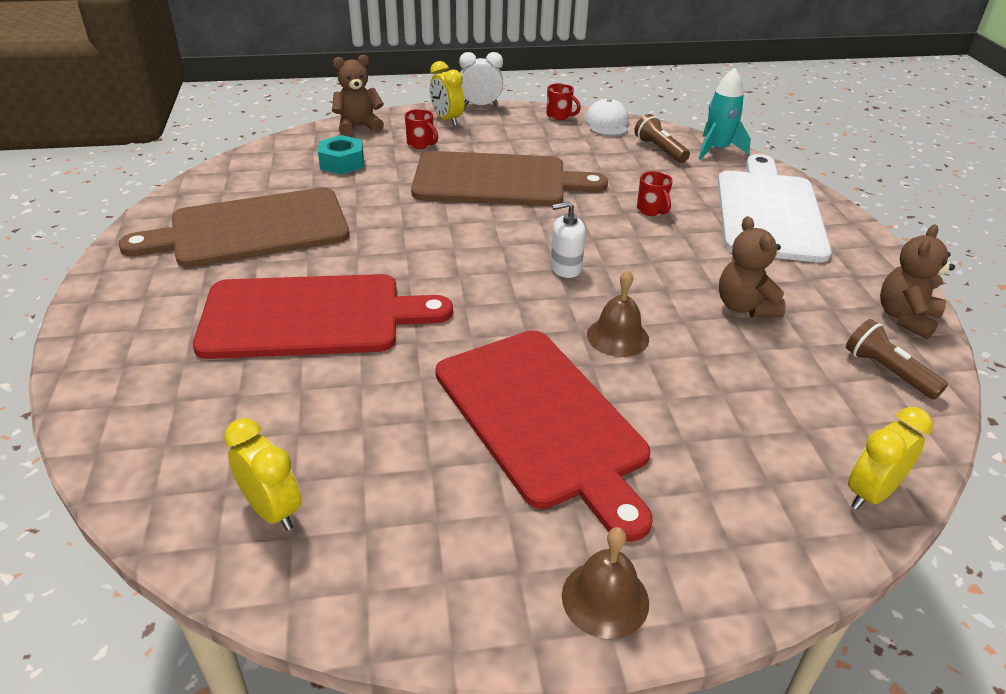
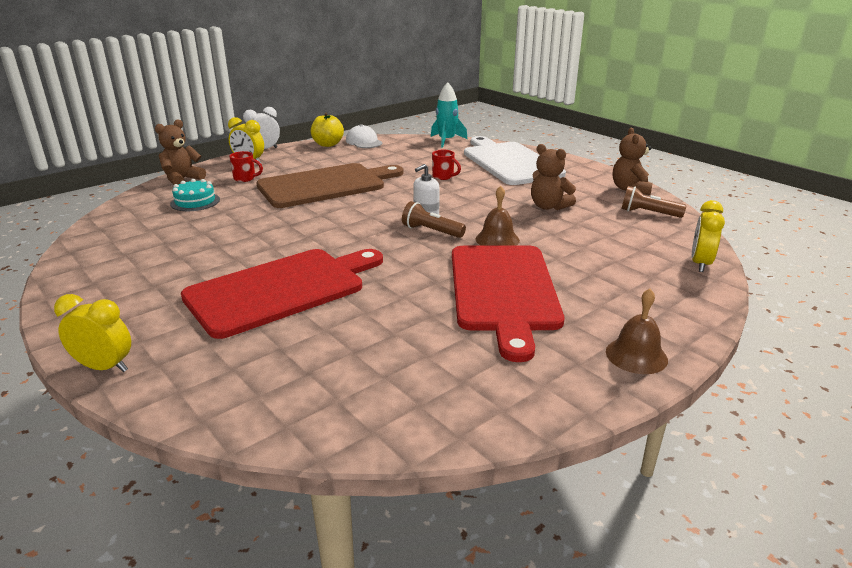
camera: 30 degrees left, 10 degrees down
(251, 229) = (167, 256): brown cutting board -> none
(272, 510) = (388, 397): yellow clock -> yellow clock (105, 367)
(342, 163) = (195, 202): turquoise nut -> turquoise cake
(542, 420) = (503, 291): red cutting board -> red cutting board turned 60 degrees clockwise
(559, 116) = (328, 144): red mug -> yellow apple
(659, 150) = (412, 148): brown flashlight -> brown flashlight (431, 231)

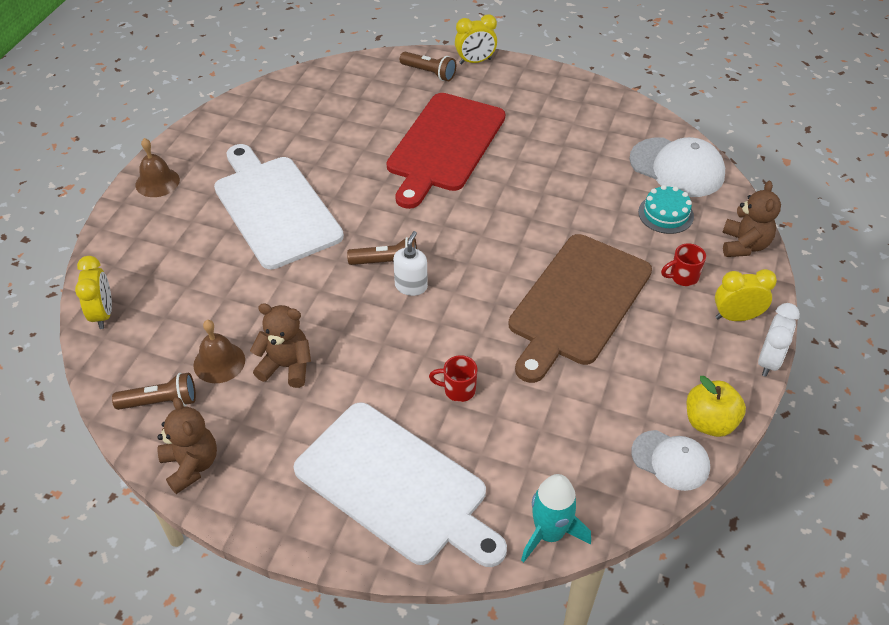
camera: 150 degrees right, 20 degrees up
(131, 219) = (677, 168): none -> white cap
(180, 373) = (429, 73): none -> brown flashlight
(497, 239) = (314, 275): brown bell -> brown bell (219, 362)
(503, 291) = (275, 208): red cutting board -> white cutting board

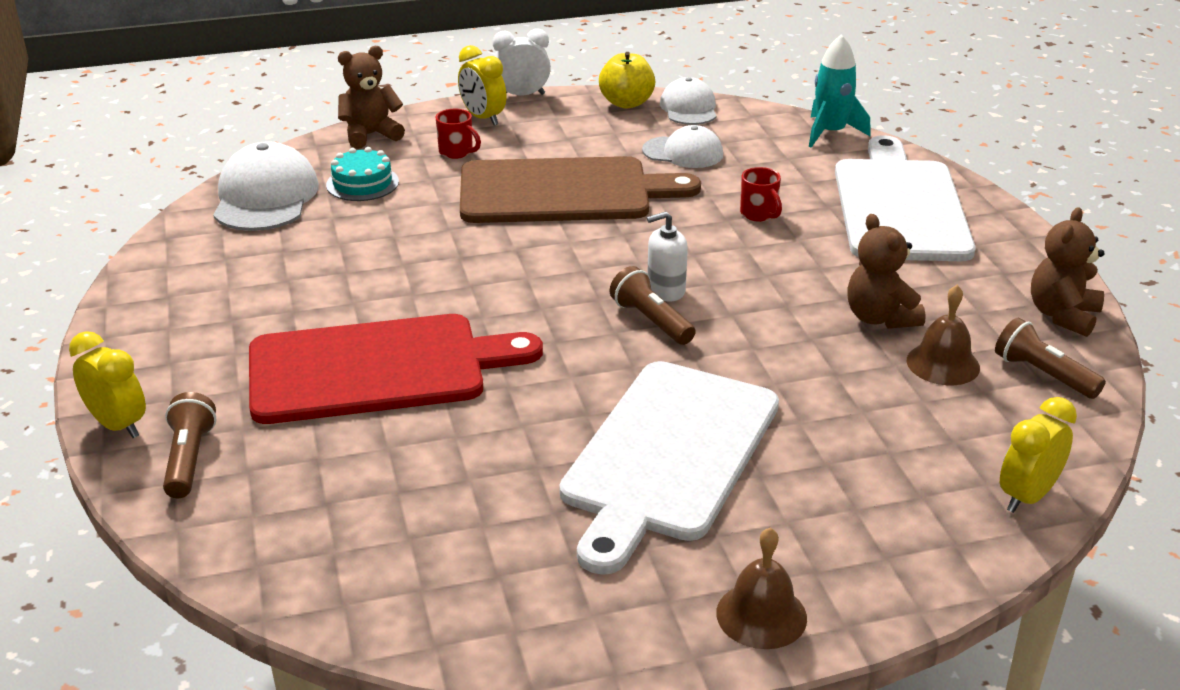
camera: 125 degrees left, 15 degrees down
(588, 405) = (683, 152): none -> white cap

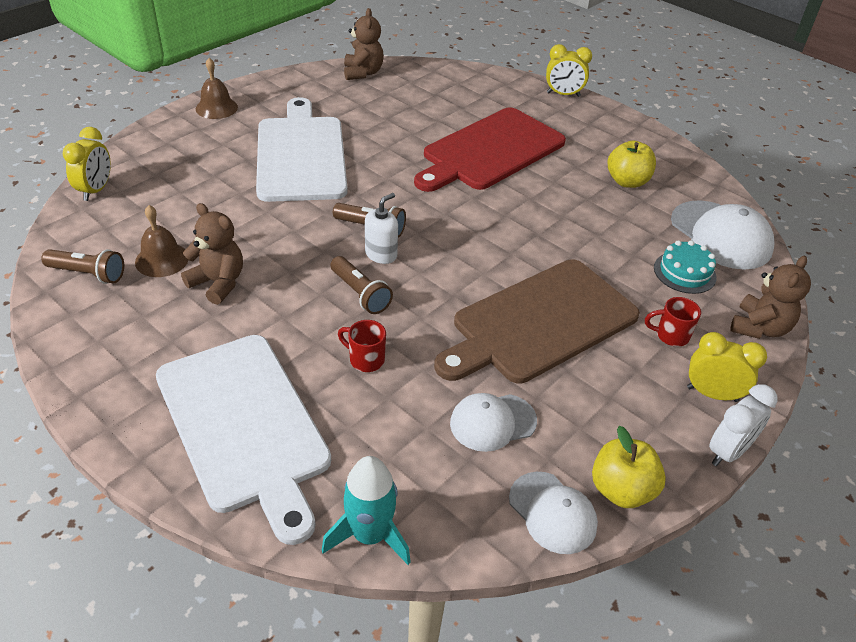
camera: 145 degrees right, 10 degrees up
(189, 459) = (513, 92): brown flashlight -> brown flashlight (360, 294)
(264, 274) = (627, 181): none -> yellow apple
(1062, 315) = (72, 336): brown teddy bear -> brown teddy bear (363, 73)

